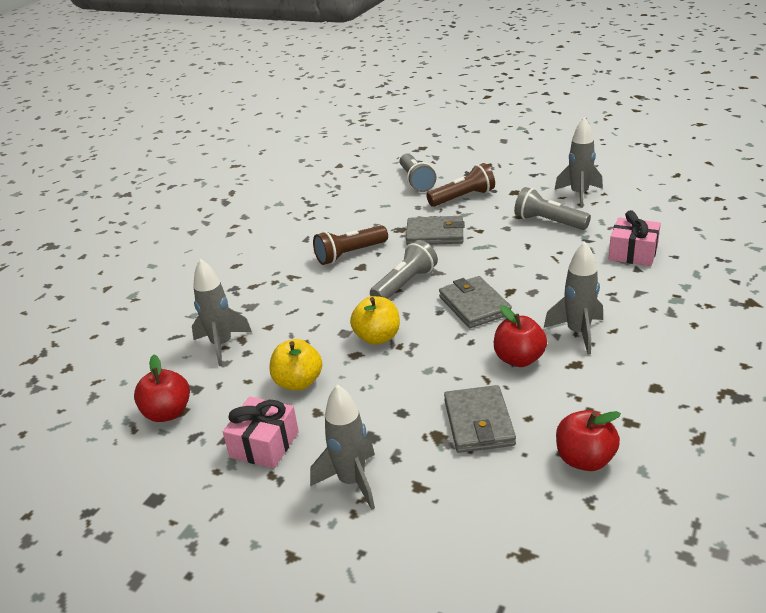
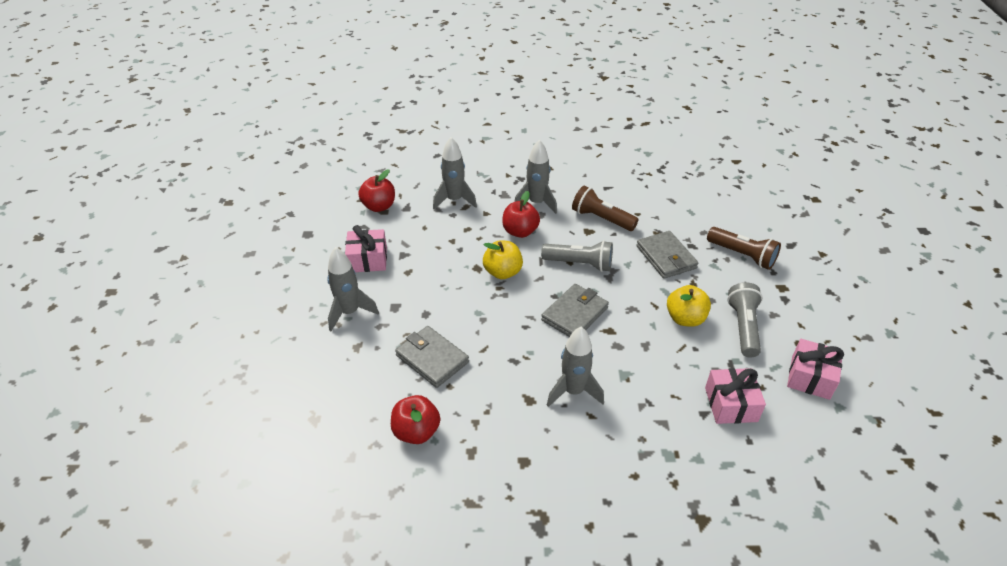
camera: 60 degrees right, 10 degrees up
(298, 382) = (433, 251): yellow apple -> yellow apple (685, 318)
(416, 181) = (747, 216): grey flashlight -> none
(479, 422) = (432, 359): grey wallet -> grey wallet turned 75 degrees clockwise
(519, 359) = (517, 362): red apple -> red apple (520, 231)
(579, 195) = (816, 337): grey rocket -> grey rocket (536, 203)
(620, 210) = (810, 377): none -> pink gift

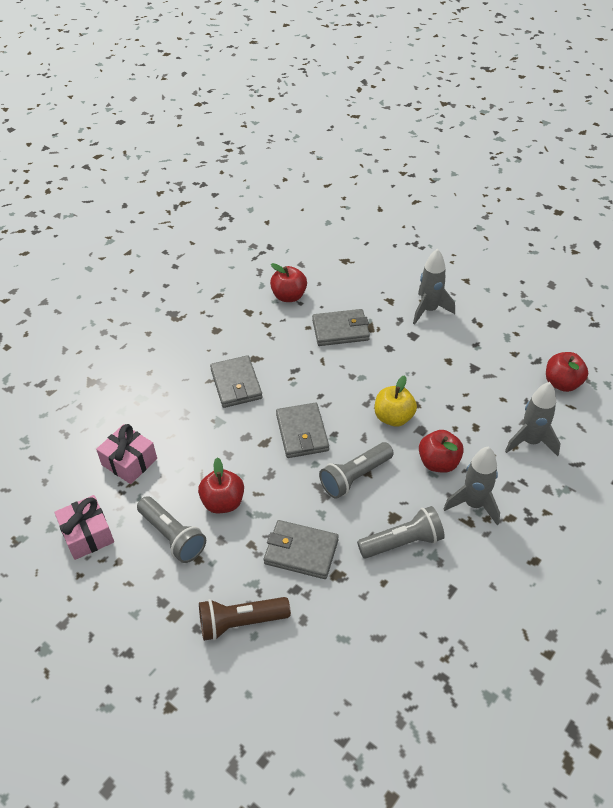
camera: 130 degrees right, 5 degrees up
(368, 260) = (485, 344): pink gift -> none
(573, 391) = (236, 384): grey rocket -> grey wallet
(601, 219) = (402, 542): brown flashlight -> grey flashlight
(685, 318) = (223, 502): yellow apple -> red apple

